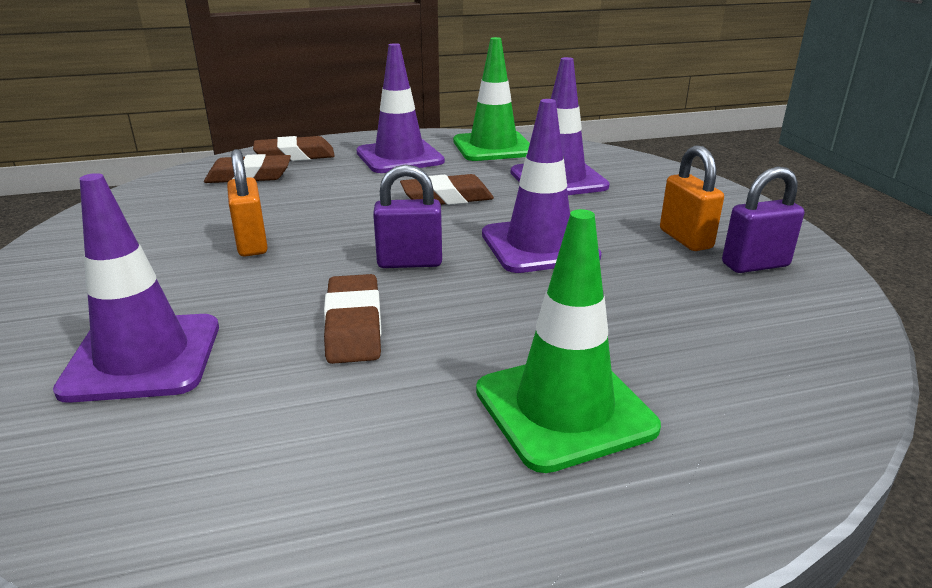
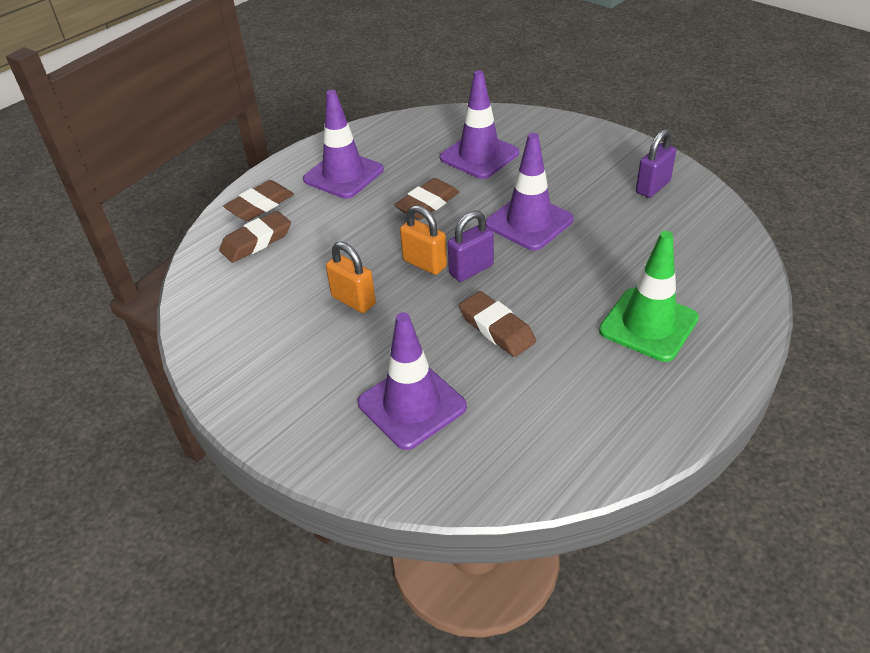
camera: 30 degrees left, 15 degrees up
(493, 147) = (398, 137): green traffic cone -> none
(685, 239) = (602, 181): orange padlock -> orange padlock (424, 263)

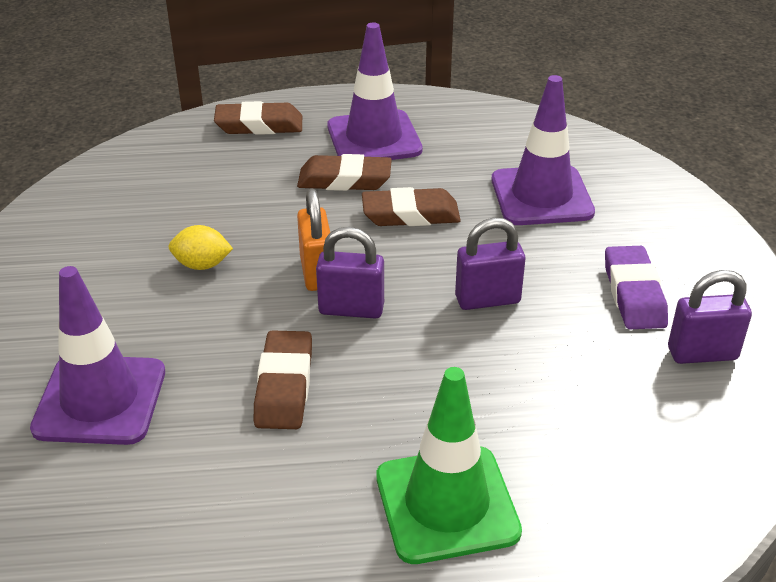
camera: 40 degrees right, 5 degrees down
(256, 241) = (207, 157): brown eraser -> brown eraser (344, 180)
(353, 300) = (202, 265): orange padlock -> yellow lemon
(529, 222) = (487, 299): purple traffic cone -> purple padlock
(588, 178) = (633, 294): none -> purple eraser

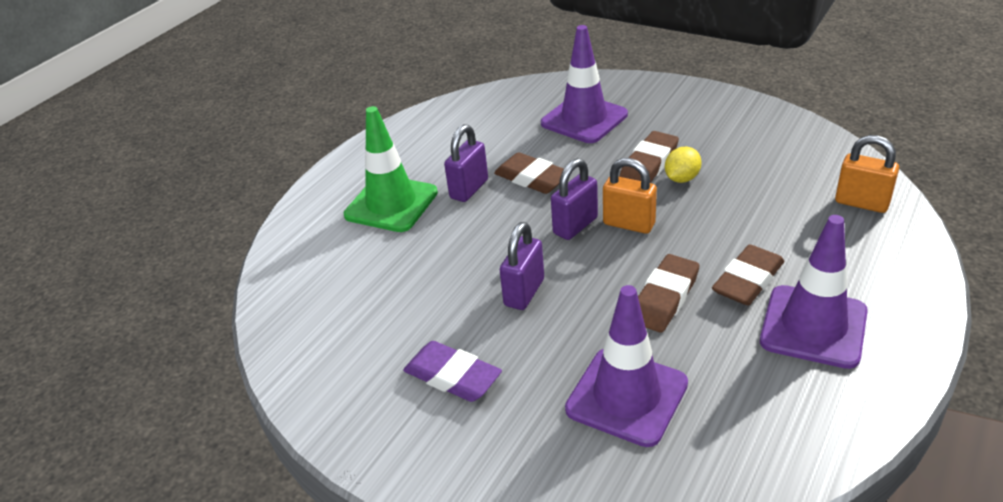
camera: 130 degrees right, 0 degrees up
(175, 151) = (861, 203): none -> orange padlock
(259, 125) = (884, 261): brown eraser -> brown eraser (648, 164)
(702, 353) = (362, 374): purple padlock -> purple padlock (469, 189)

